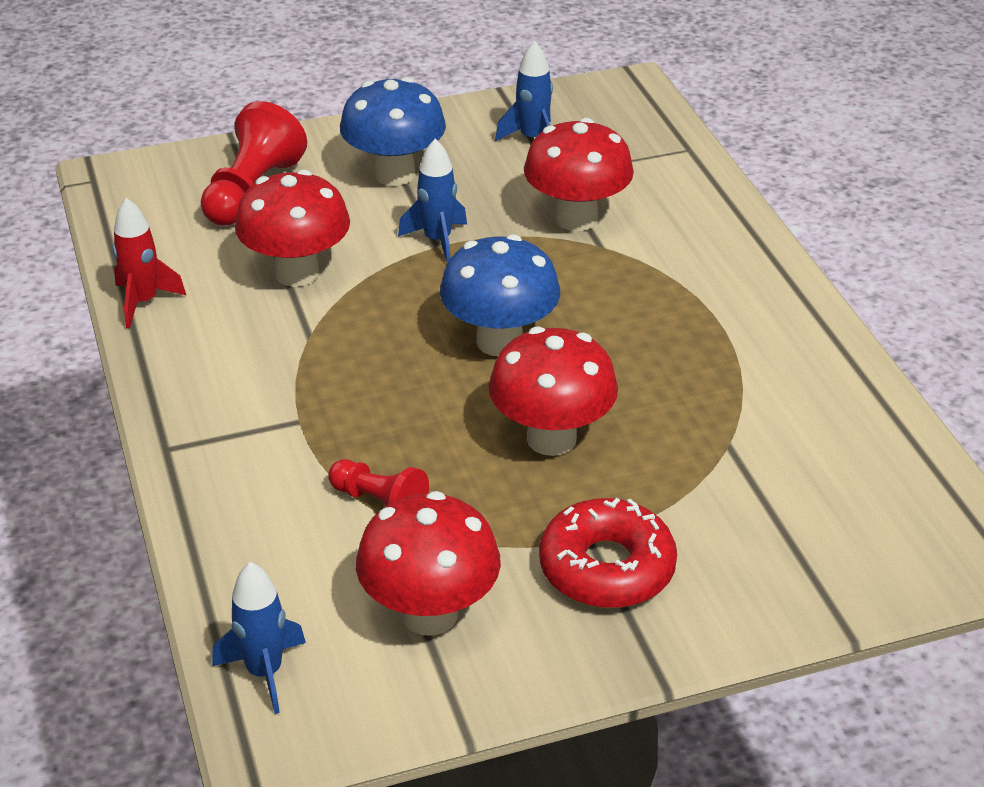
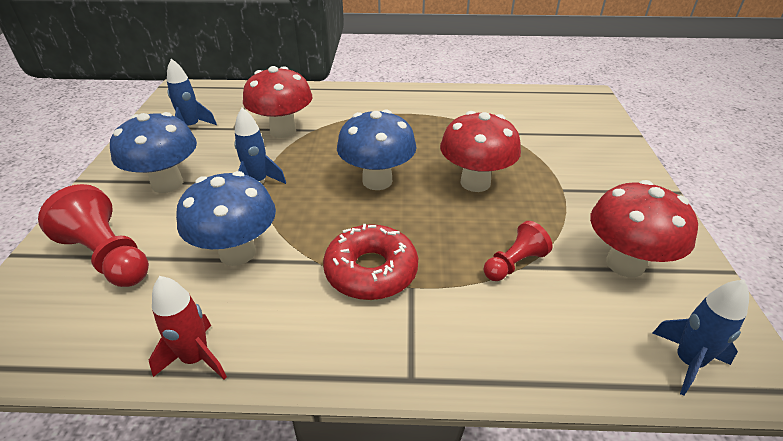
camera: 70 degrees left, 0 degrees up
(297, 273) = (237, 253): red mushroom -> blue mushroom
(606, 568) = (588, 189): red donut -> red donut (371, 271)

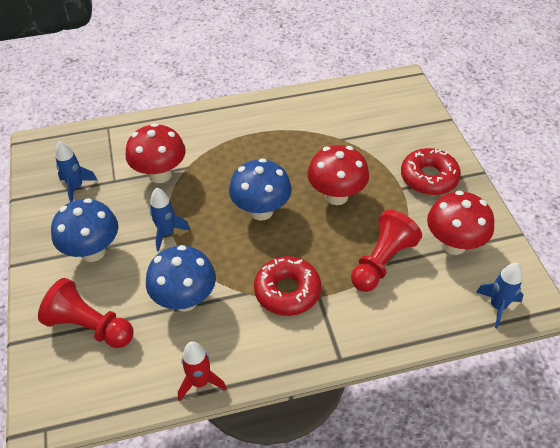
camera: 15 degrees left, 10 degrees up
(514, 264) = (382, 262): red pawn -> red pawn, size x1.67
(602, 185) = (429, 178): none -> red donut

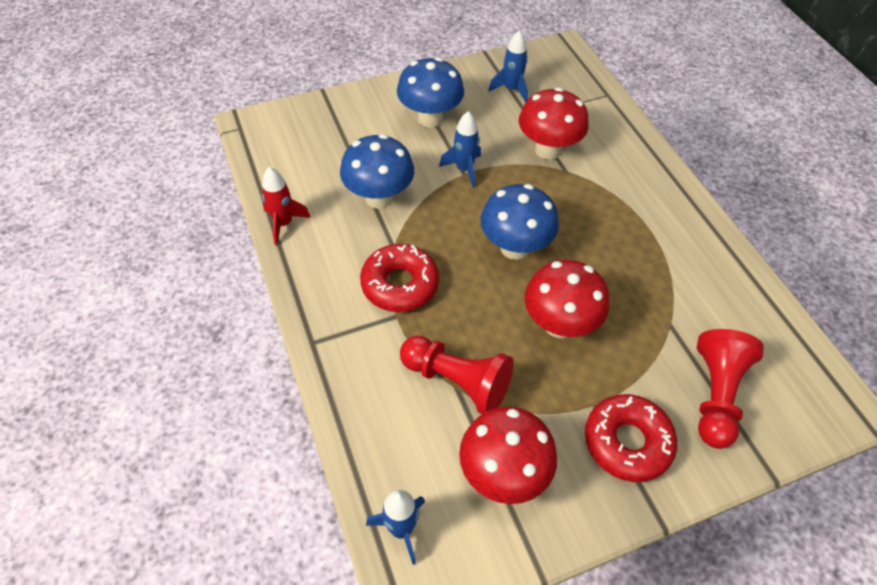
camera: 80 degrees right, 5 degrees up
(90, 326) = (342, 134): red pawn -> red pawn (715, 395)

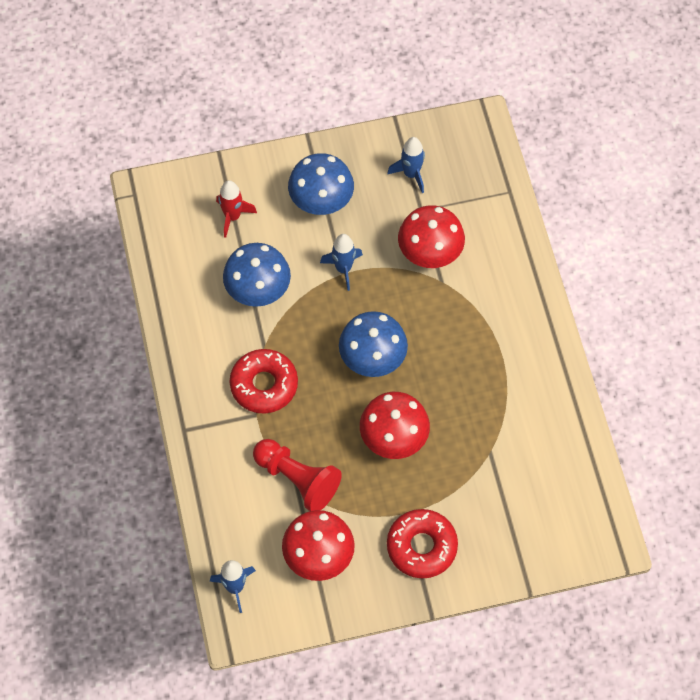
camera: 10 degrees right, 10 degrees up
(283, 223) = (168, 310): red rocket -> red rocket (232, 216)
(715, 395) = (506, 518): red pawn -> none

